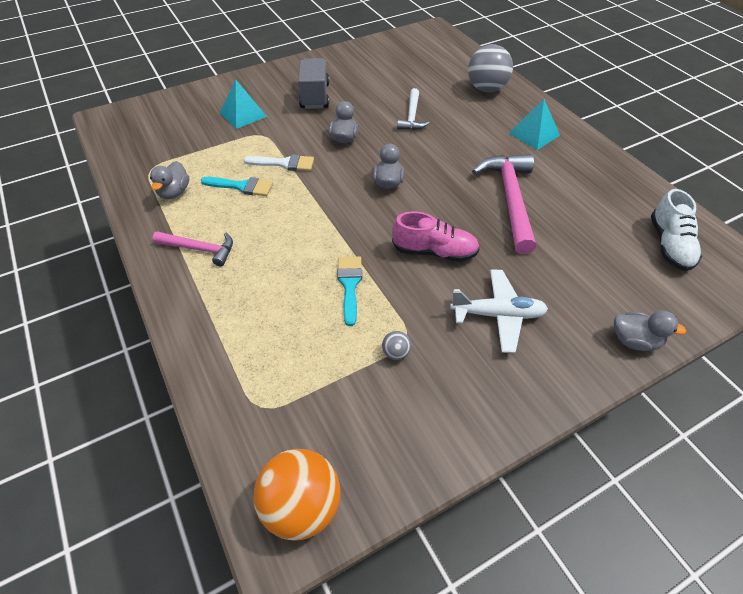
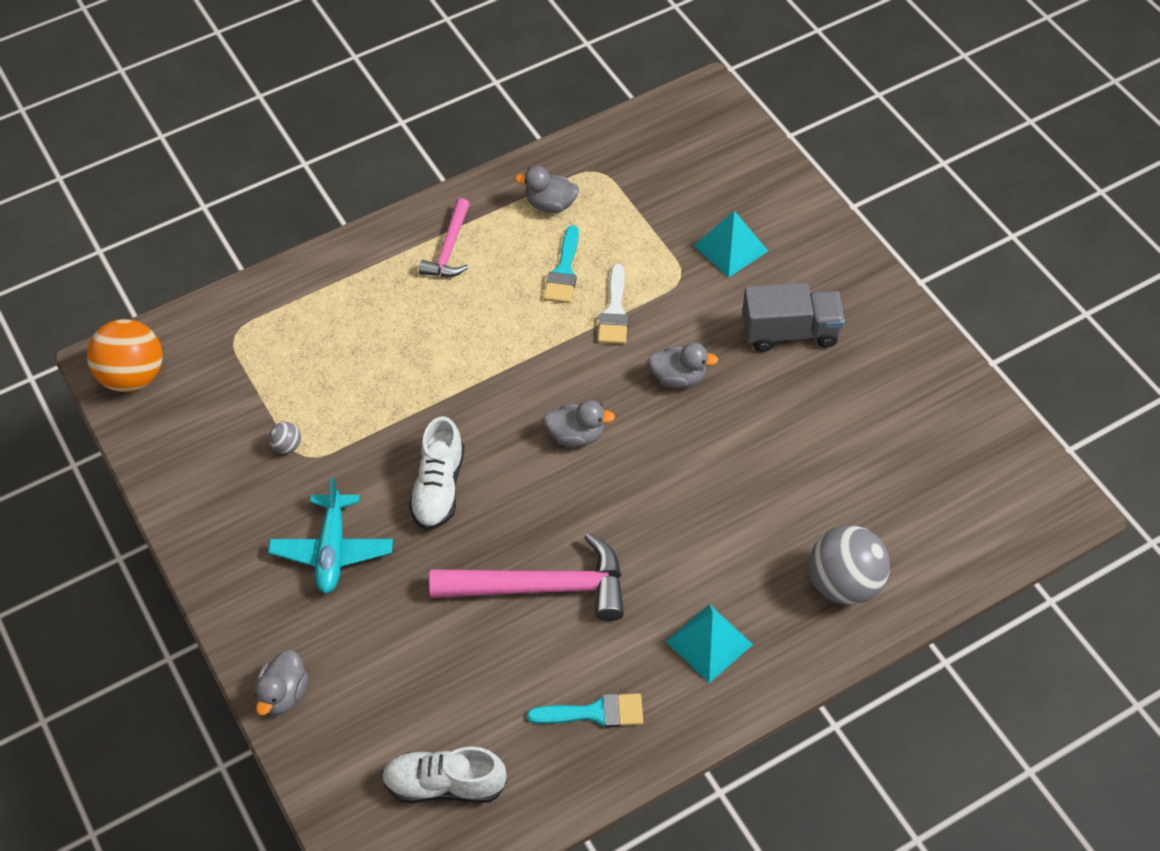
camera: 90 degrees right, 5 degrees up
(350, 285) = (386, 399): turquoise brush -> turquoise brush (594, 713)
(412, 116) = (746, 467): white hammer -> none
(434, 252) = (439, 488): pink shoe -> white shoe
(498, 315) = (332, 550): white plane -> turquoise plane

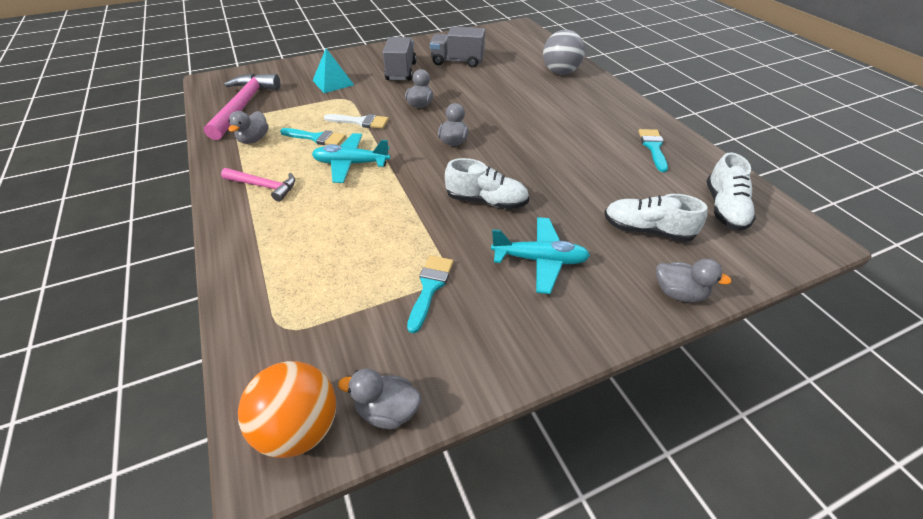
camera: 85 degrees left, 10 degrees down
(146, 434) = (387, 410): none -> grey duck
(287, 446) = (430, 287): grey ball -> turquoise brush
(392, 674) = (646, 230): none -> white shoe
(505, 325) = (351, 164): none -> turquoise plane
(540, 587) = (568, 161): pink hammer -> pink hammer (243, 106)
(709, 643) = (600, 109): turquoise pyramid -> none
(852, 411) = (457, 61): none -> grey truck

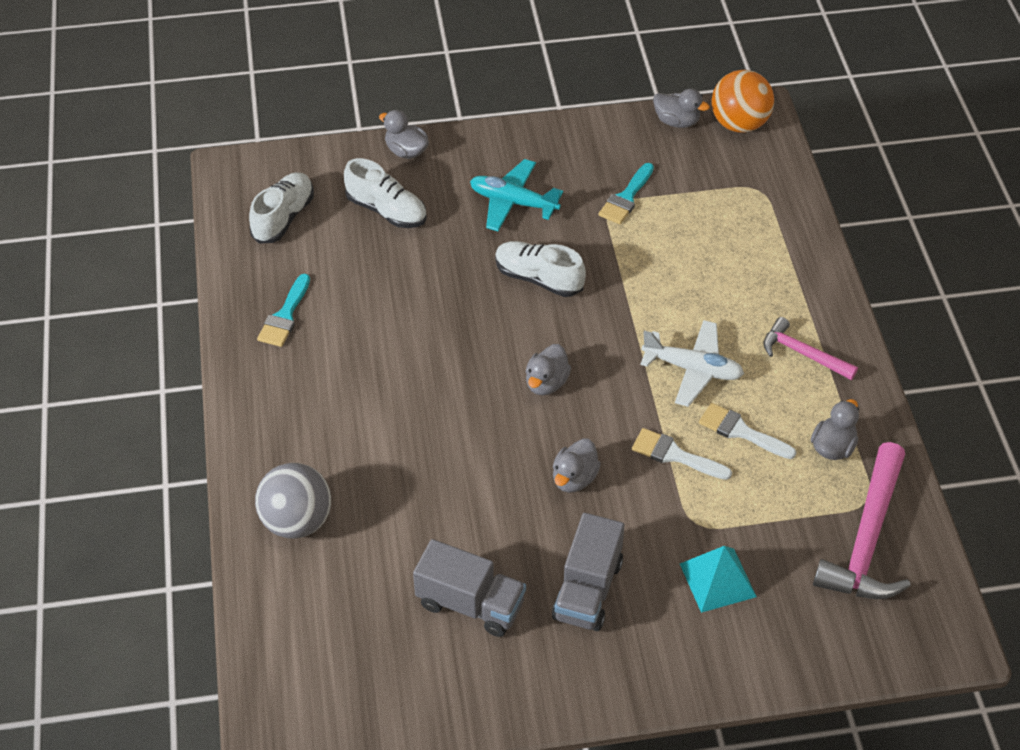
camera: 165 degrees left, 5 degrees up
(316, 138) = (741, 431): turquoise brush -> white brush
(351, 164) = (693, 369): turquoise plane -> white plane

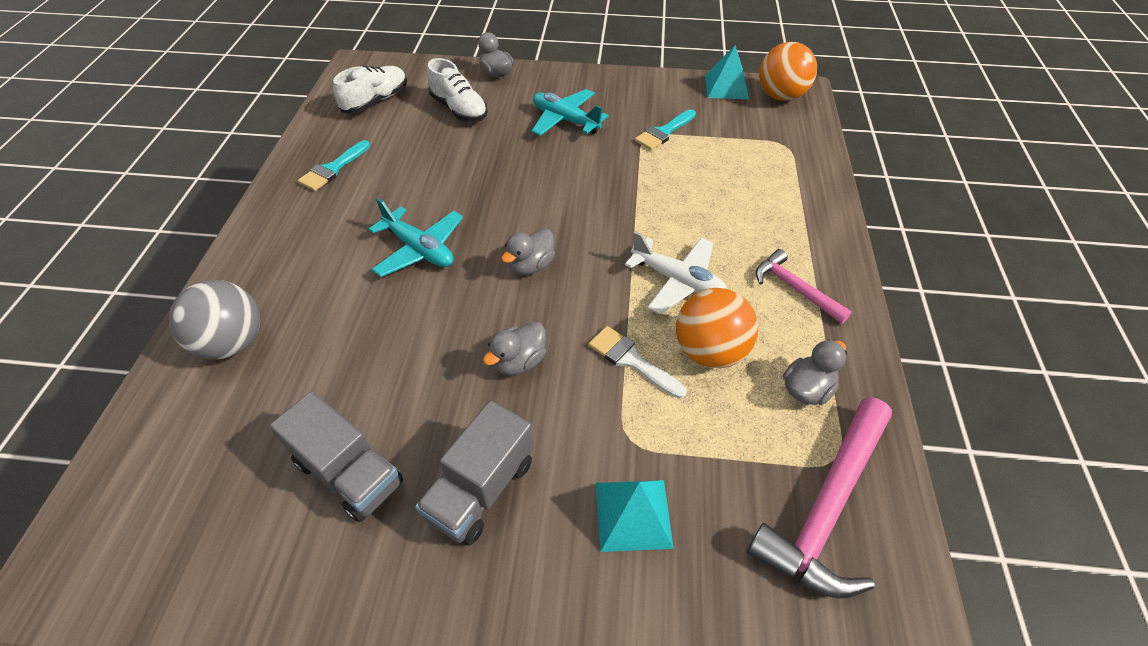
camera: 15 degrees right, 0 degrees up
(428, 389) = (419, 249): none -> turquoise plane
(538, 278) = (562, 179): white shoe -> none
(677, 121) = (726, 87): grey duck -> turquoise pyramid
(741, 431) = (709, 351): white brush -> orange ball

